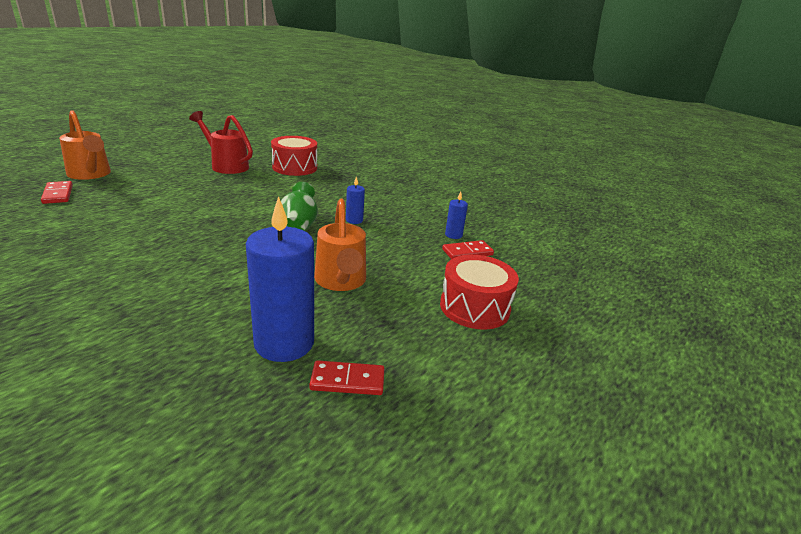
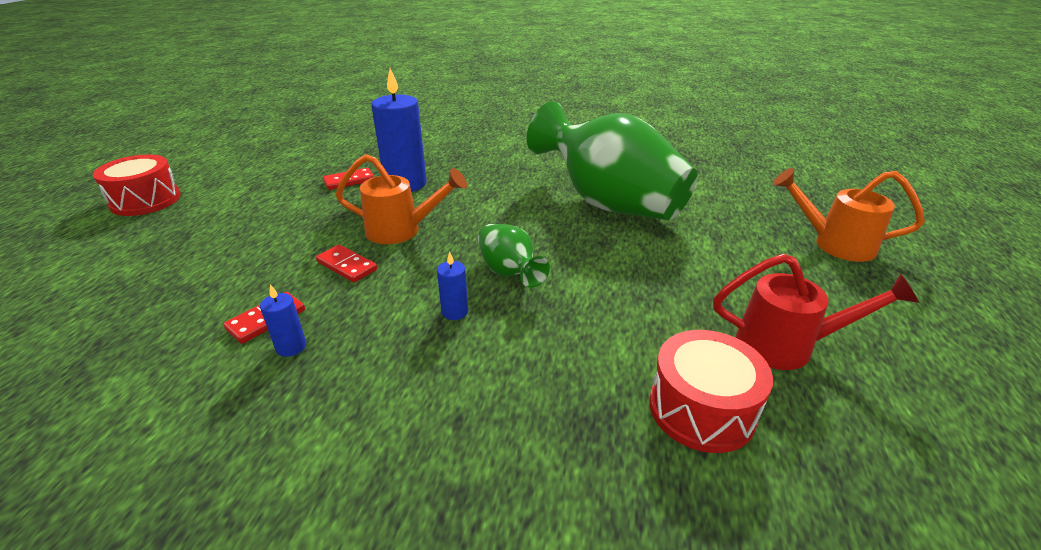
camera: 155 degrees right, 5 degrees up
(58, 194) = (777, 212): red domino -> red domino (346, 266)
(143, 241) = (608, 203): none -> green vase
(341, 282) = (401, 230): orange watering can -> orange watering can turned 135 degrees clockwise
(474, 307) = (258, 251): red drum -> red drum (146, 200)

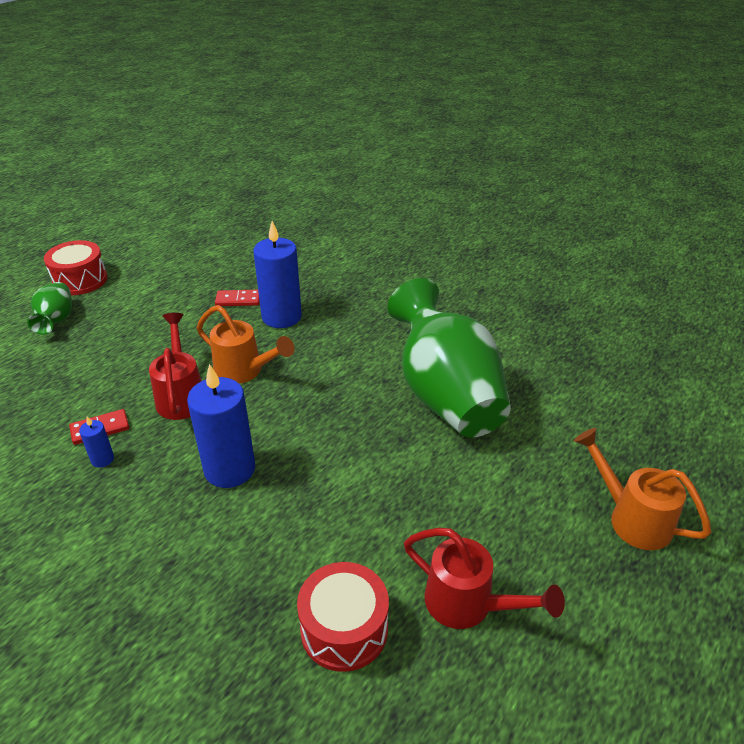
camera: 25 degrees right, 5 degrees up
(346, 266) = (181, 395): red domino -> red watering can
(455, 312) = (229, 469): blue candle -> blue candle, size x2.23
(509, 272) = (298, 444): green vase -> green vase (56, 320)

